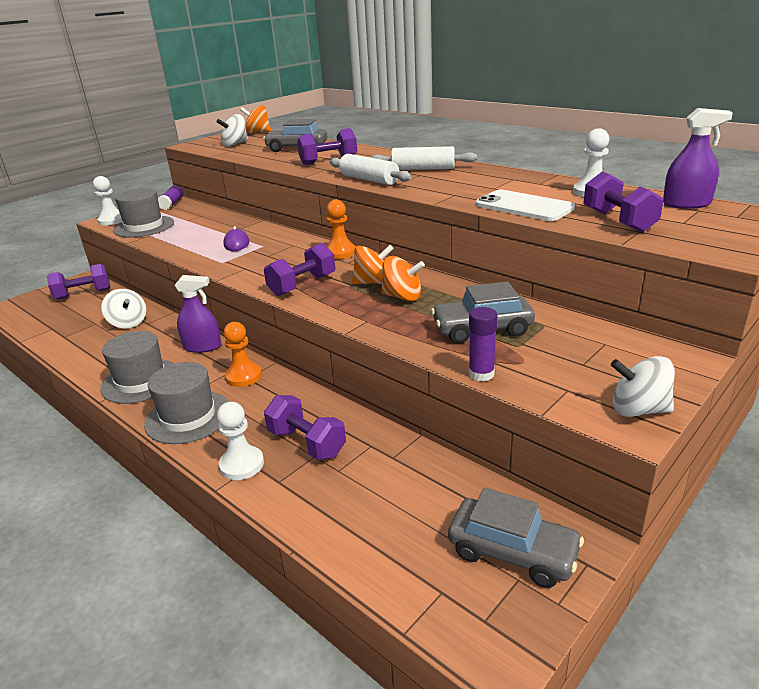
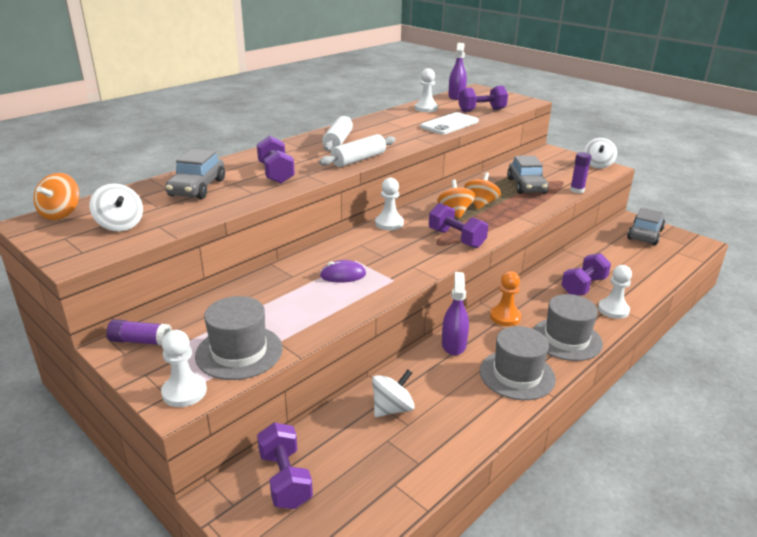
camera: 90 degrees left, 0 degrees up
(340, 252) = (389, 223): orange pawn -> white pawn

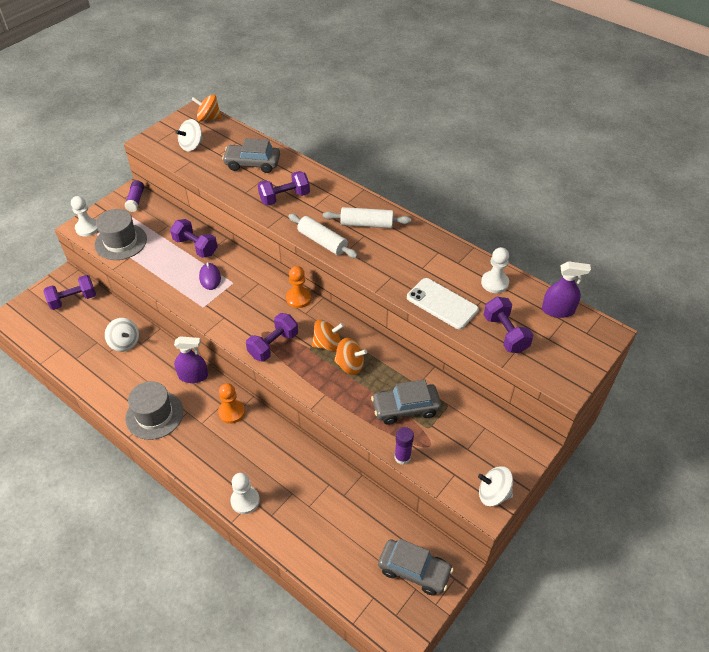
camera: 85 degrees right, 20 degrees up
(389, 223) = (298, 298): white pawn -> orange pawn
(566, 339) = (199, 454): grey hat -> none
(583, 286) = (286, 481): purple dumbbell -> purple dumbbell (195, 247)

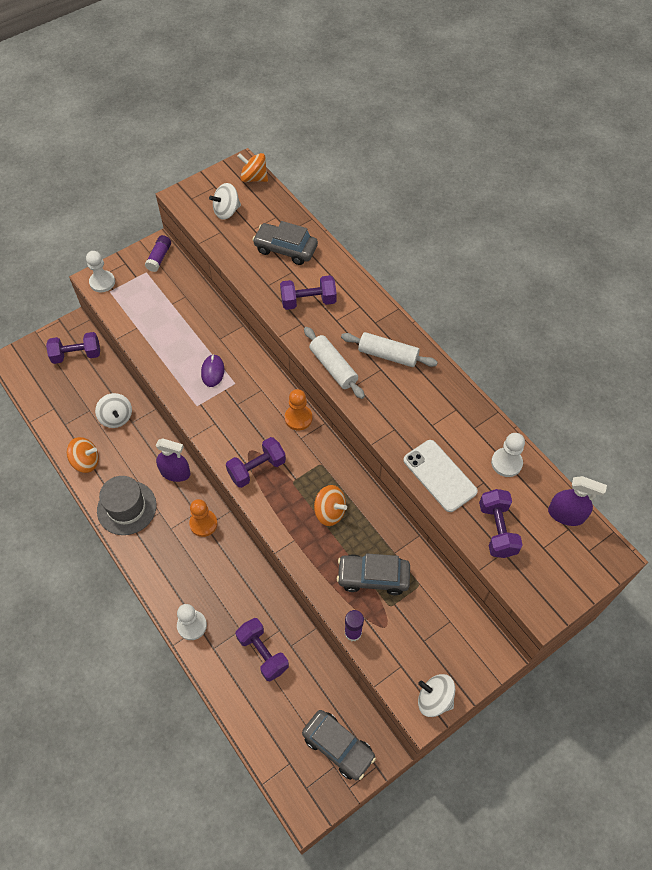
camera: 15 degrees right, 10 degrees up
(121, 242) = (132, 307): grey hat -> none
(195, 247) = (207, 330): purple dumbbell -> purple dumbbell (263, 653)
(327, 344) = (313, 481): orange spinning top -> orange spinning top (86, 461)

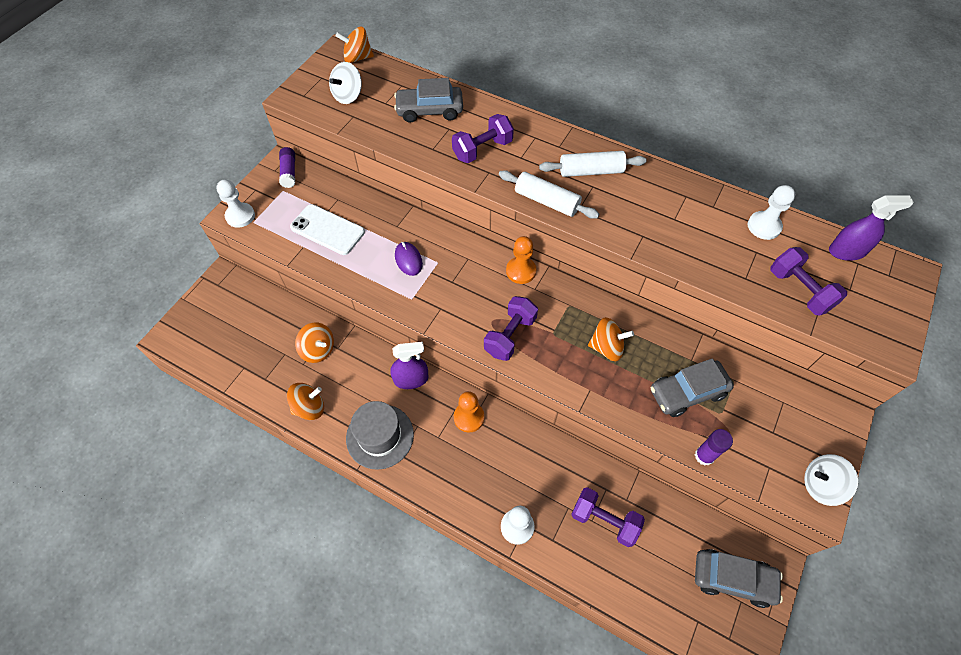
camera: 25 degrees left, 0 degrees up
(76, 355) = (240, 304): purple dumbbell -> none
(116, 417) = (318, 350): white spinning top -> orange spinning top
(439, 476) = (714, 262): white phone -> white phone (327, 230)

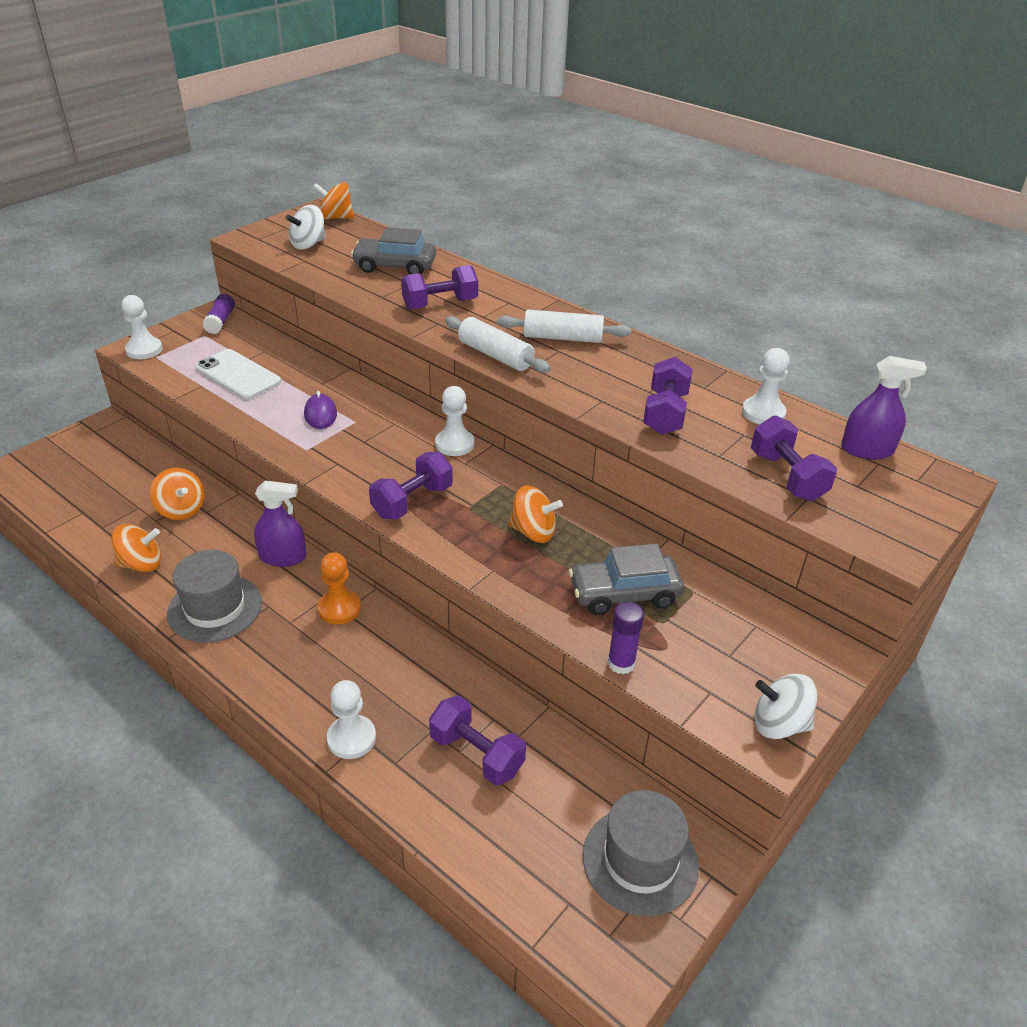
camera: 10 degrees right, 20 degrees down
(521, 271) = (454, 444): orange pawn -> white pawn
(694, 241) = (665, 413): none -> purple dumbbell
(732, 579) = (640, 860): grey car -> grey hat

